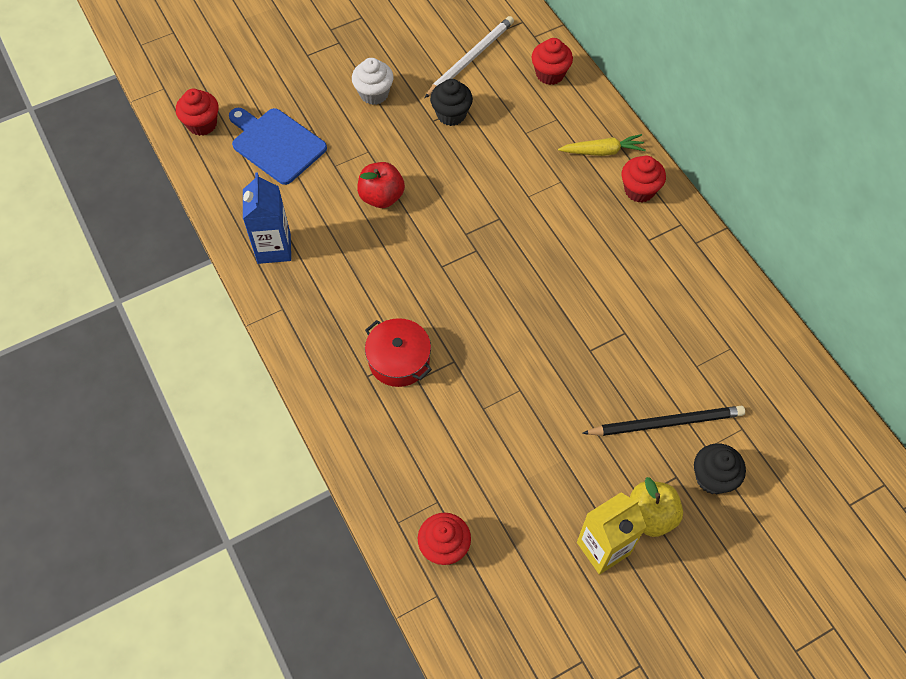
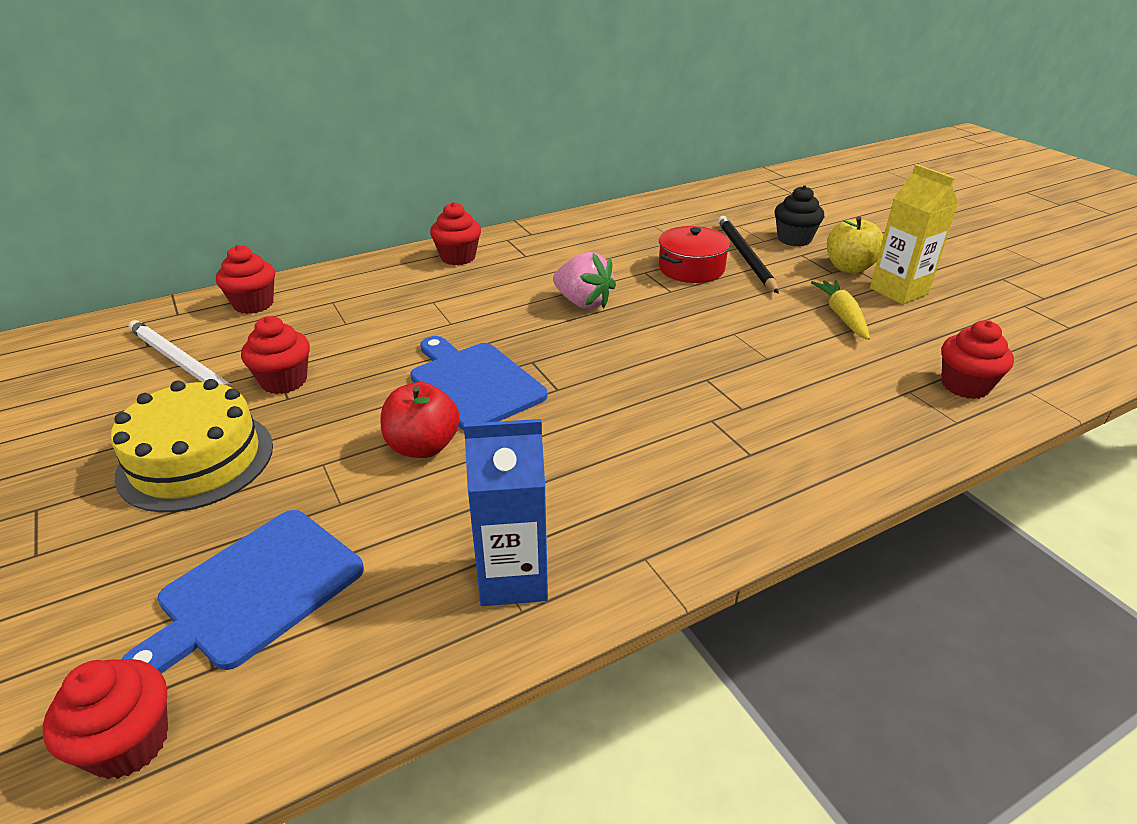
camera: 90 degrees left, 25 degrees down
(374, 94) = (196, 460): white cupcake -> yellow cake
(399, 360) = (716, 424): red pot -> red pot (691, 268)
(448, 217) = (474, 383): none -> blue cutting board
(451, 114) = (284, 381): black cupcake -> red cupcake
(565, 283) = (583, 302): none -> pink strawberry
(602, 151) = (395, 275): yellow carrot -> yellow carrot (842, 316)

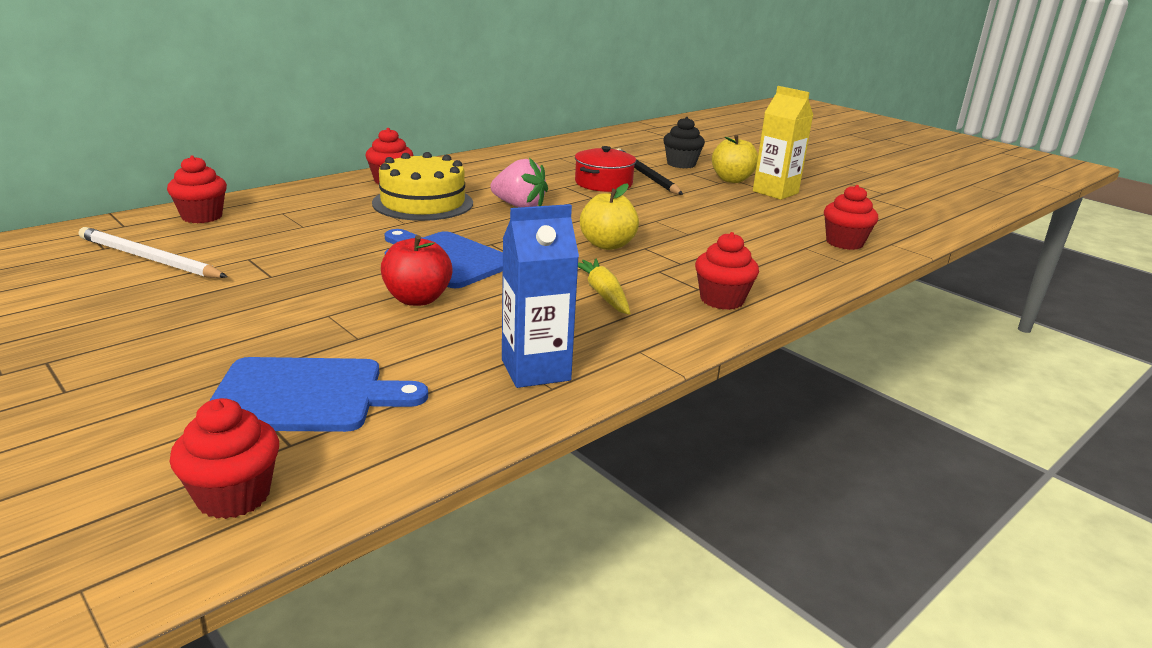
camera: 15 degrees left, 10 degrees down
(196, 460) = (200, 320): yellow cake -> yellow cake (423, 203)
(255, 590) = (305, 395): blue cutting board -> blue cutting board turned 120 degrees counterclockwise
(284, 381) = (261, 265): red cupcake -> red cupcake (722, 300)
(663, 372) = (607, 245): none -> yellow apple
(842, 316) = (737, 207): yellow carrot -> yellow carrot (603, 294)

